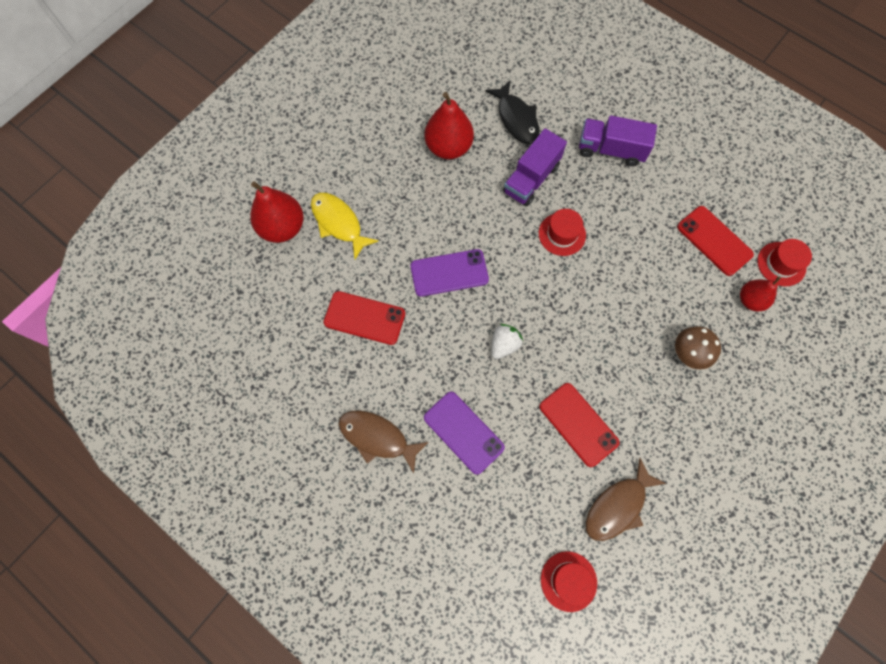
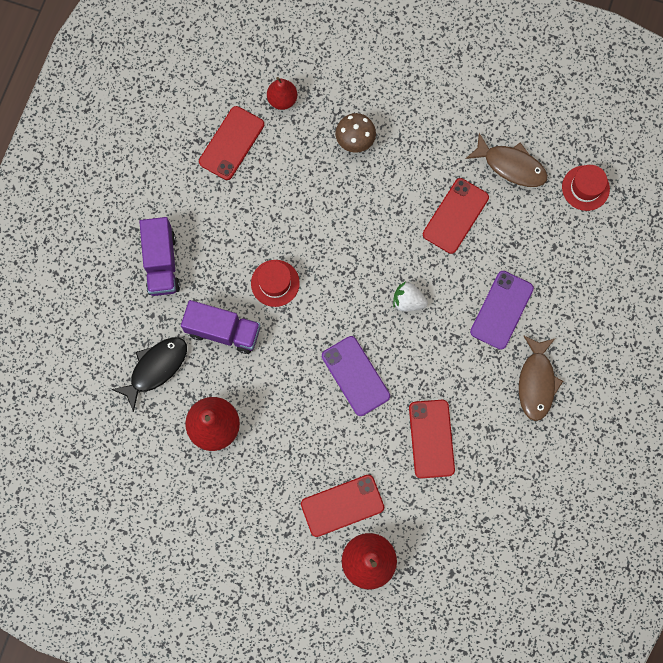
camera: 110 degrees left, 5 degrees up
(339, 223) = (342, 505): yellow fish -> red phone
(781, 264) = (235, 80): red hat -> none

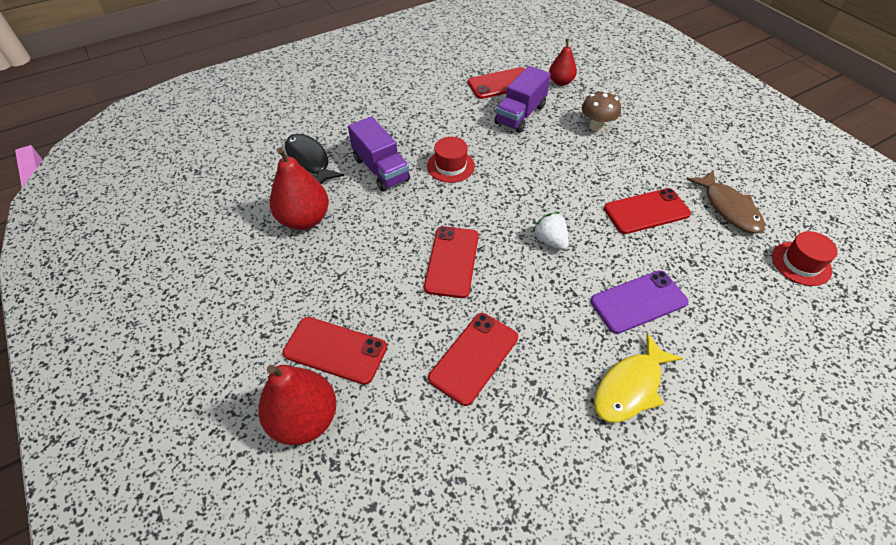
camera: 40 degrees right, 25 degrees down
(156, 368) = (309, 160): black fish -> black fish turned 120 degrees counterclockwise
(161, 263) = (384, 112): purple truck -> purple truck (520, 114)
(355, 376) = (452, 261): purple phone -> red phone
(536, 382) = (630, 387): brown fish -> yellow fish

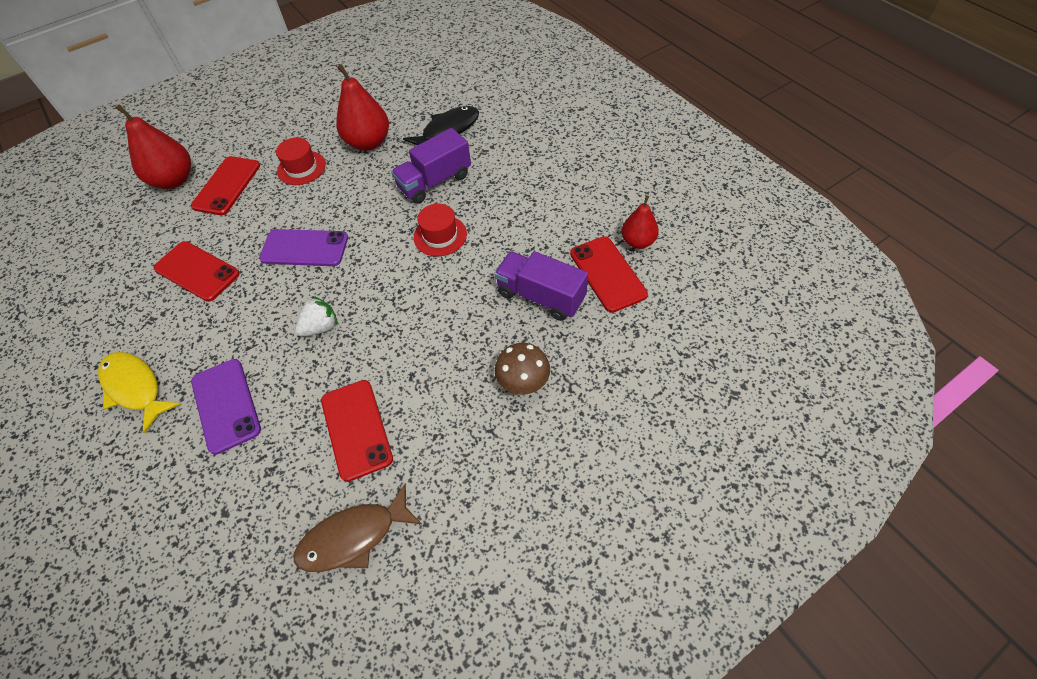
camera: 90 degrees right, 5 degrees up
(452, 261) = (304, 248): red phone -> purple phone
(560, 82) = (625, 343): red pear -> red pear (638, 242)
(801, 263) = (244, 613): red hat -> red hat (301, 168)

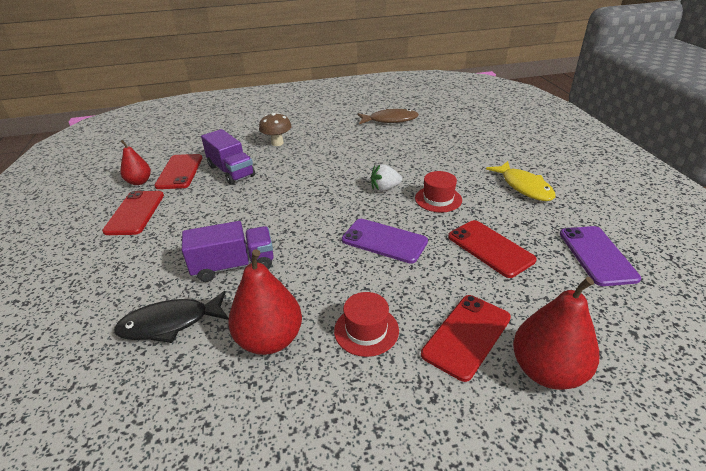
camera: 160 degrees left, 20 degrees down
(226, 405) = (455, 167): purple phone -> purple phone (597, 255)
(356, 429) = (377, 145): red phone -> red phone (135, 213)
(440, 236) = (265, 220): red hat -> red hat (438, 199)

